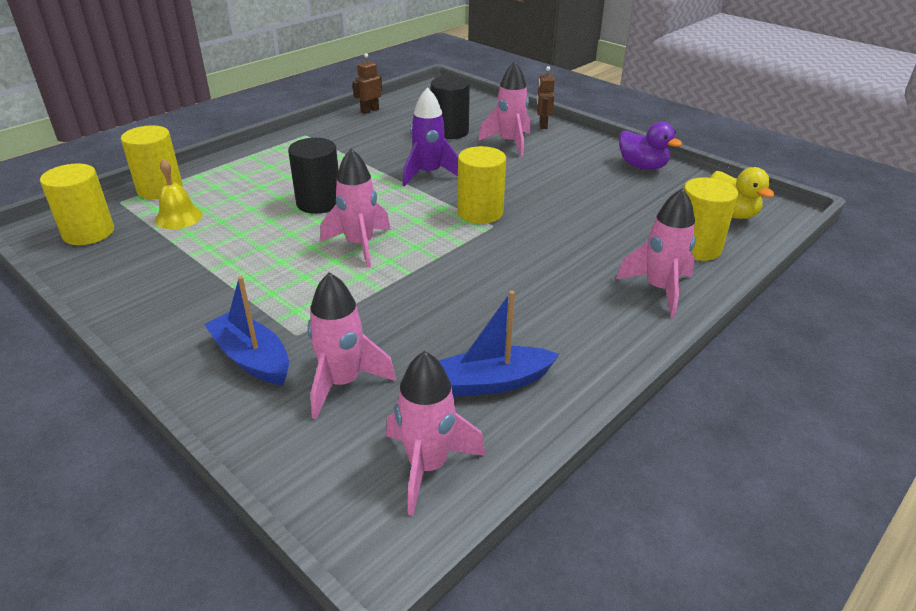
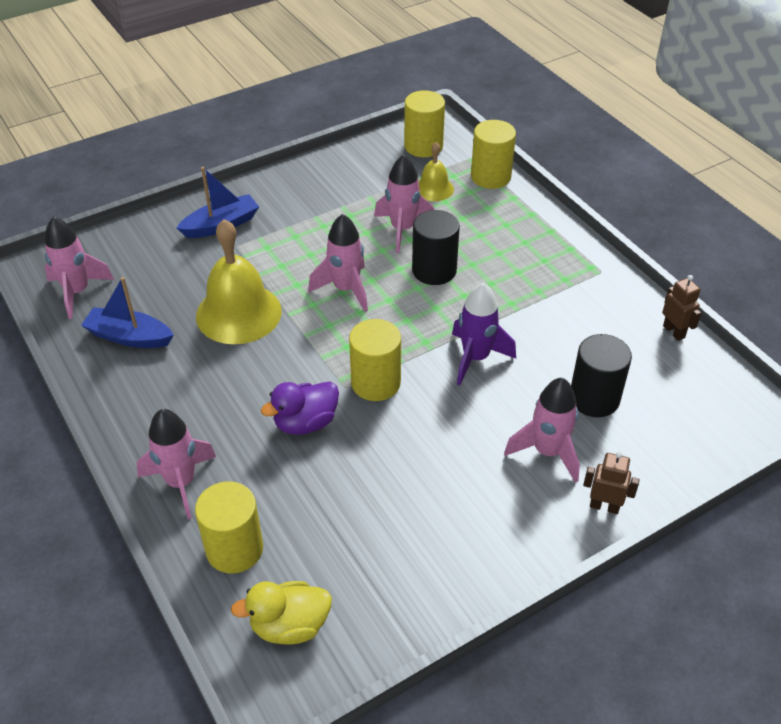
camera: 105 degrees right, 10 degrees up
(342, 383) = (172, 264): pink rocket -> pink rocket (402, 229)
(419, 306) = (238, 313): none -> yellow bell
(493, 382) = (129, 337): blue boat -> blue boat turned 75 degrees counterclockwise
(642, 166) = (444, 580): purple duck -> purple duck (305, 423)

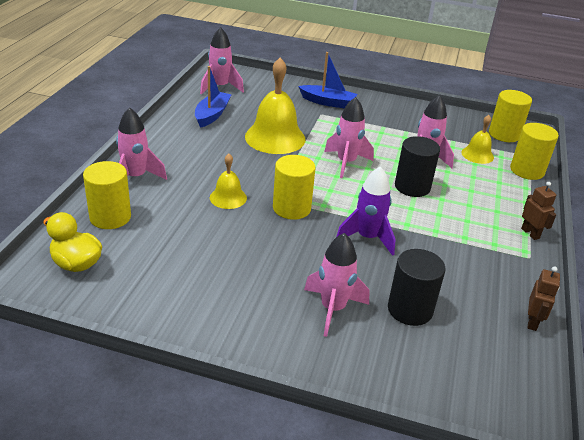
camera: 45 degrees right, 10 degrees down
(129, 337) = (212, 115): blue boat -> blue boat turned 45 degrees clockwise
(305, 423) = (228, 197): purple duck -> yellow bell
(604, 506) = (320, 361): brown robot -> brown robot (530, 233)

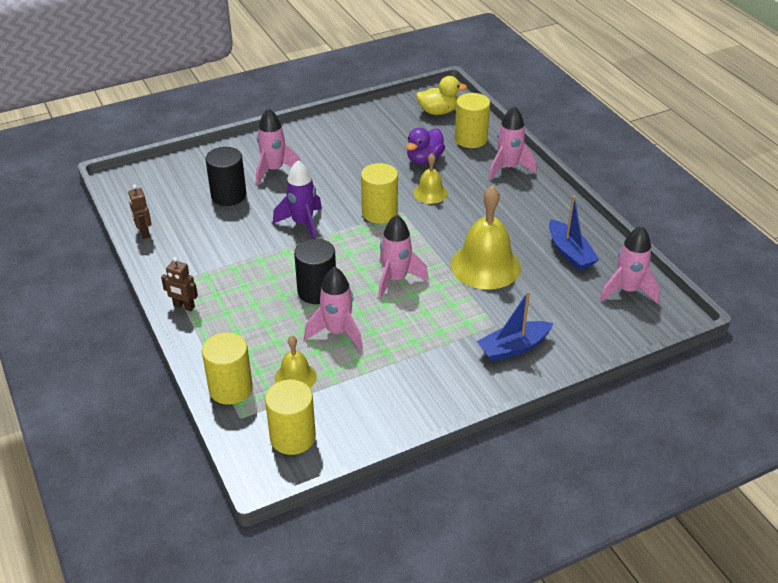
camera: 140 degrees right, 5 degrees up
(181, 226) = (424, 159): none -> purple duck

